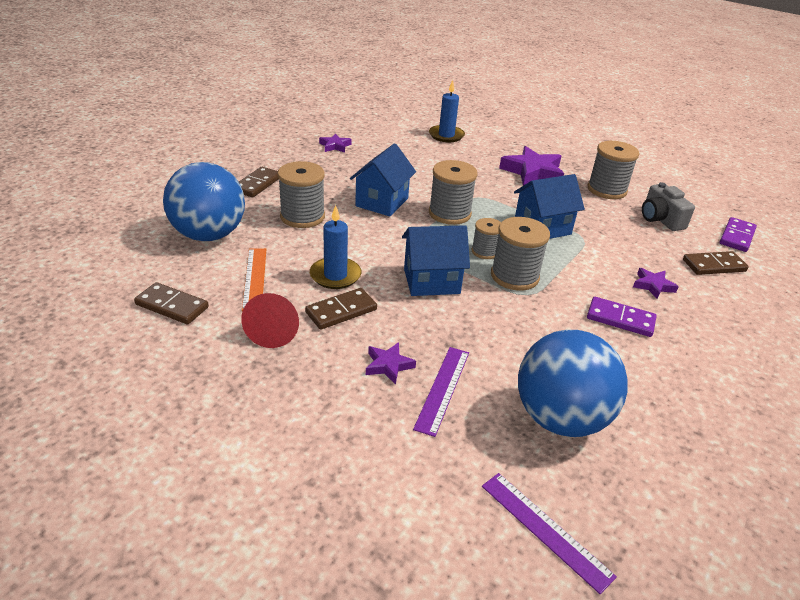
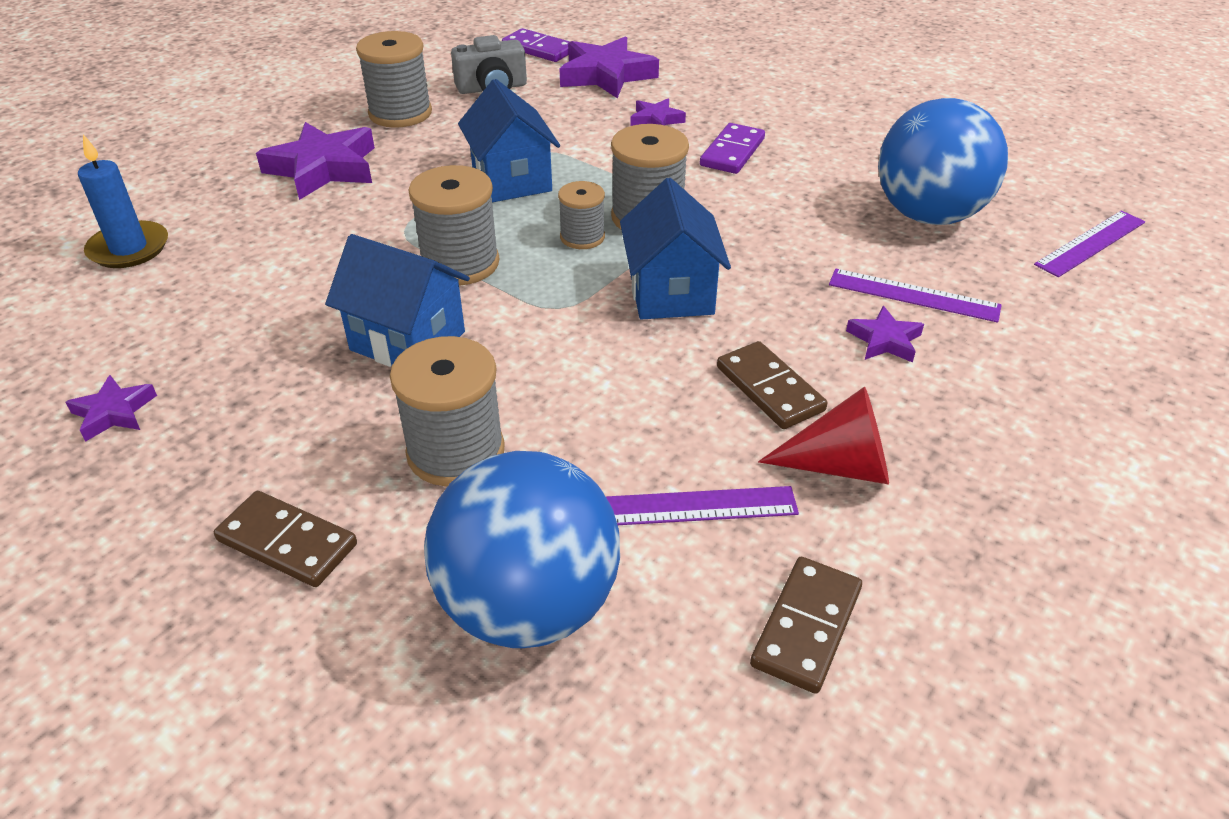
camera: 85 degrees left, 5 degrees up
(254, 278) = (691, 507): orange ruler -> purple ruler
(335, 275) = (668, 398): blue candle -> none
(713, 265) = (606, 75): brown domino -> purple star

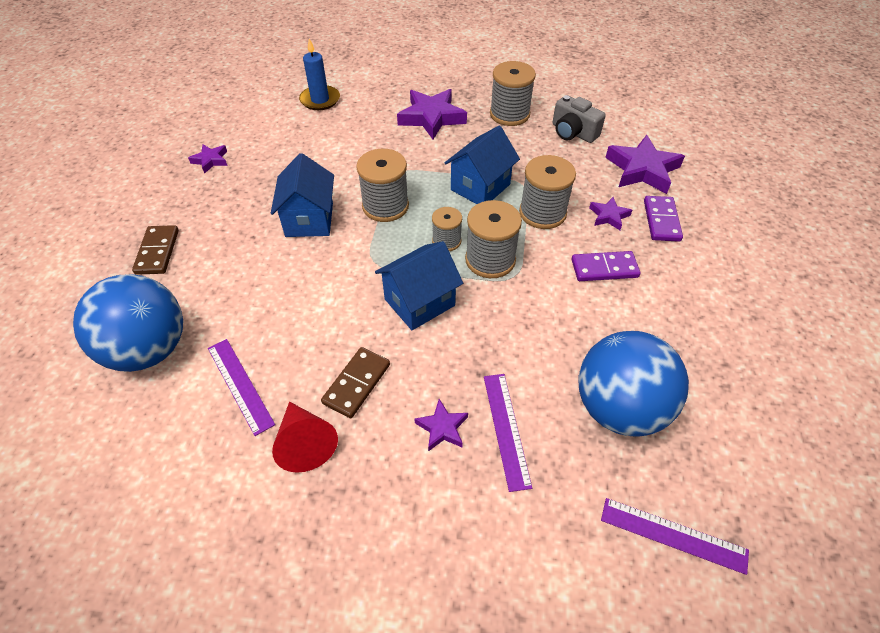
camera: 60 degrees right, 10 degrees up
(456, 452) = (238, 276): grey spool -> grey spool (542, 213)
(538, 49) = (642, 127): purple domino -> purple domino (661, 220)
(807, 627) = (173, 469): brown domino -> none

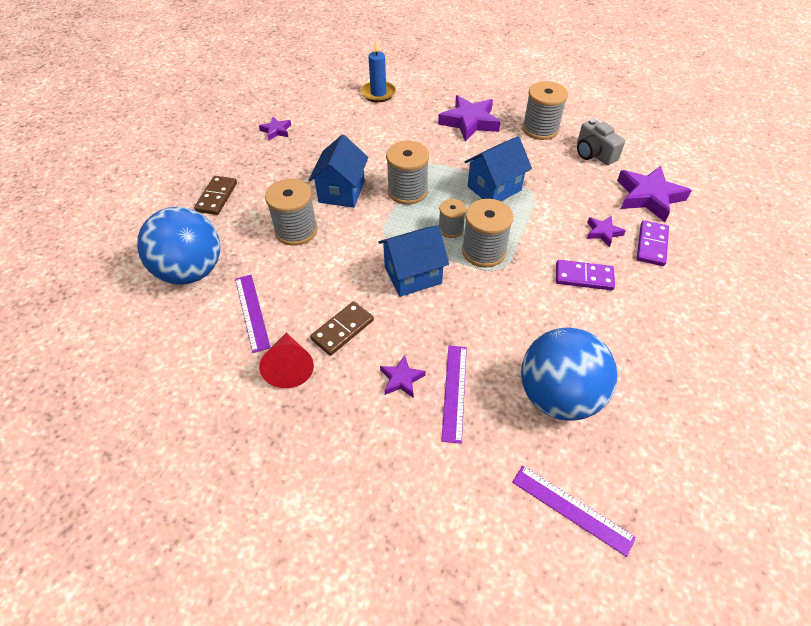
camera: 15 degrees right, 0 degrees up
(542, 213) = (543, 219): grey spool -> grey spool (296, 230)

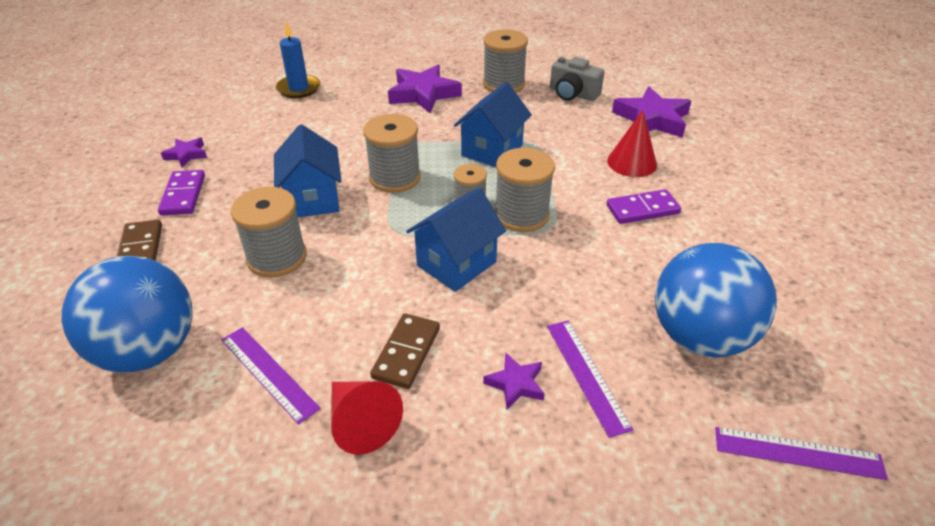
camera: 25 degrees left, 10 degrees down
(603, 232) = (632, 162): purple star -> red cone
(651, 245) = (685, 161): purple domino -> purple domino (183, 195)

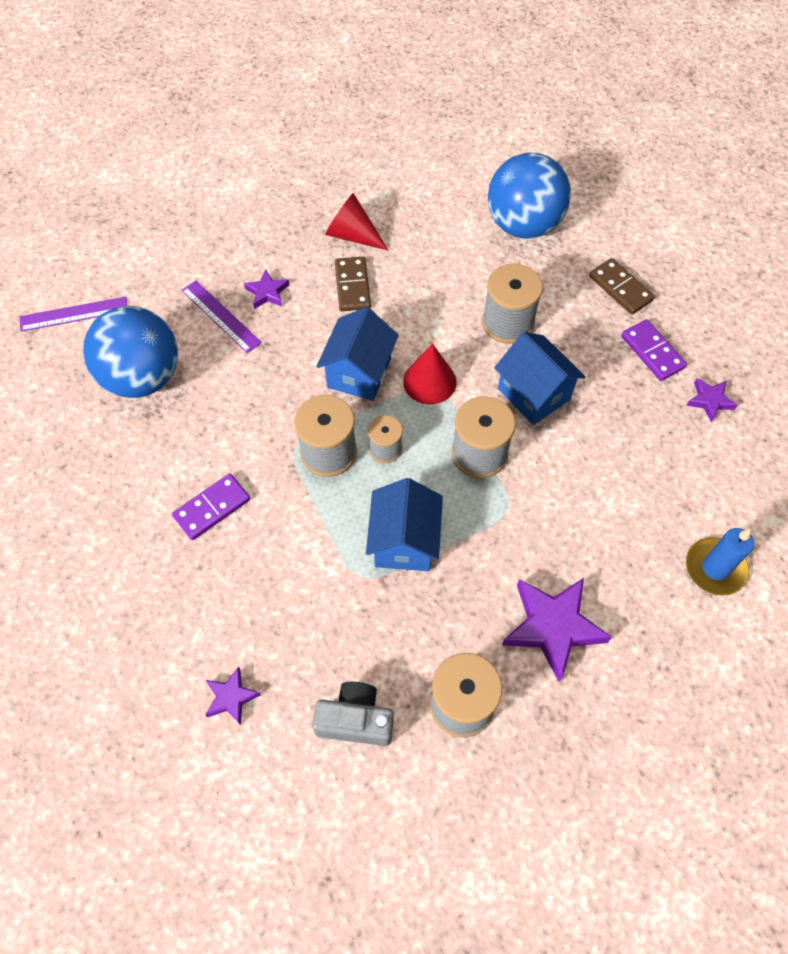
camera: 155 degrees right, 20 degrees up
(268, 373) = (433, 241): purple ruler -> none
(632, 162) = (238, 586): red cone -> red cone (429, 381)
(652, 119) = (231, 697): purple star -> purple star, size x0.52

